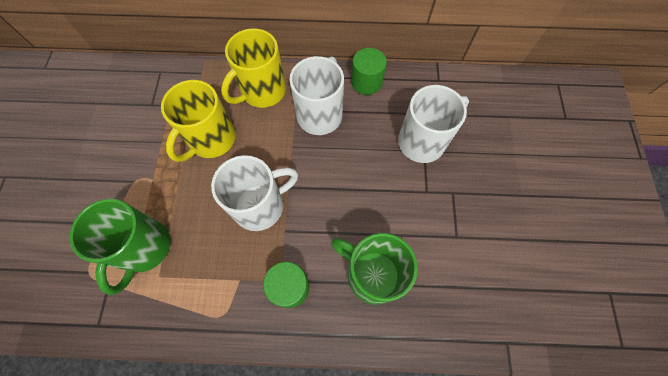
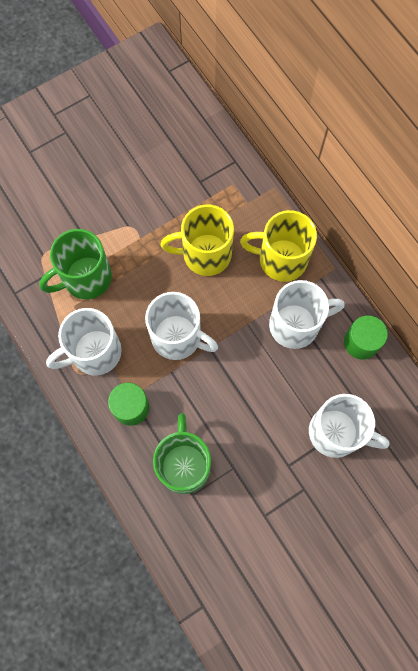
camera: 55 degrees right, 5 degrees up
(216, 286) = (94, 352): none -> white mug

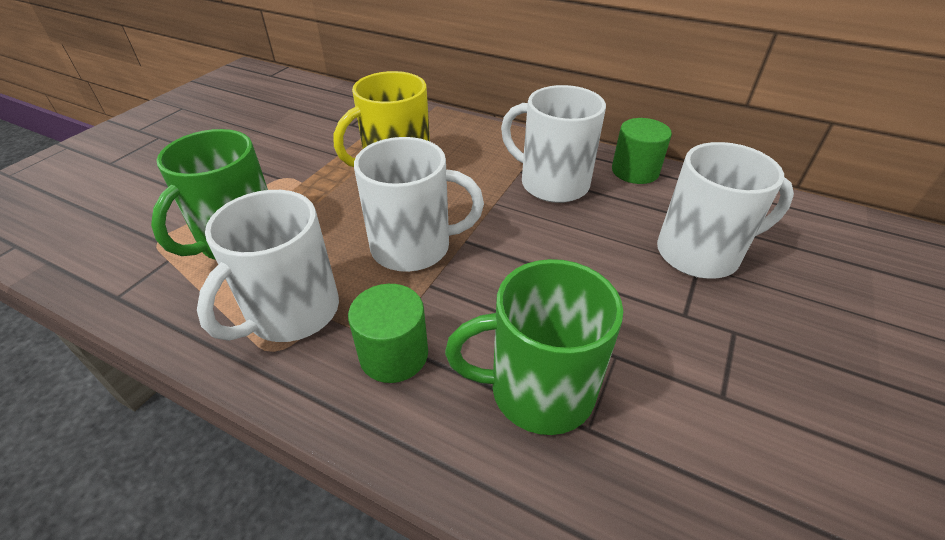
camera: 30 degrees left, 30 degrees down
(184, 464) = (538, 390): green mug -> green mug turned 60 degrees counterclockwise
(281, 259) = (487, 145): yellow mug -> none
(296, 325) = (552, 183): white mug -> white mug turned 105 degrees counterclockwise

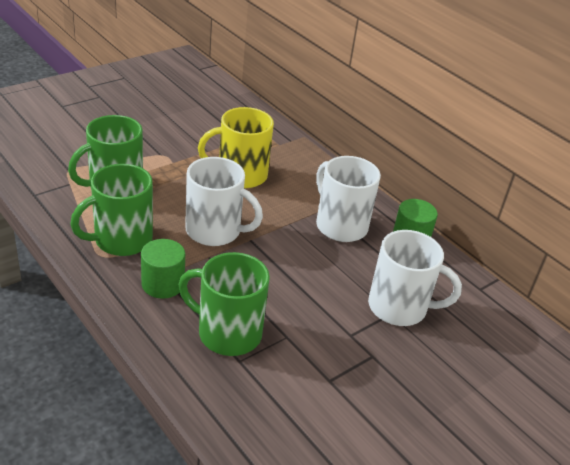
camera: 20 degrees right, 5 degrees down
(291, 313) = (121, 240): white mug -> green mug

